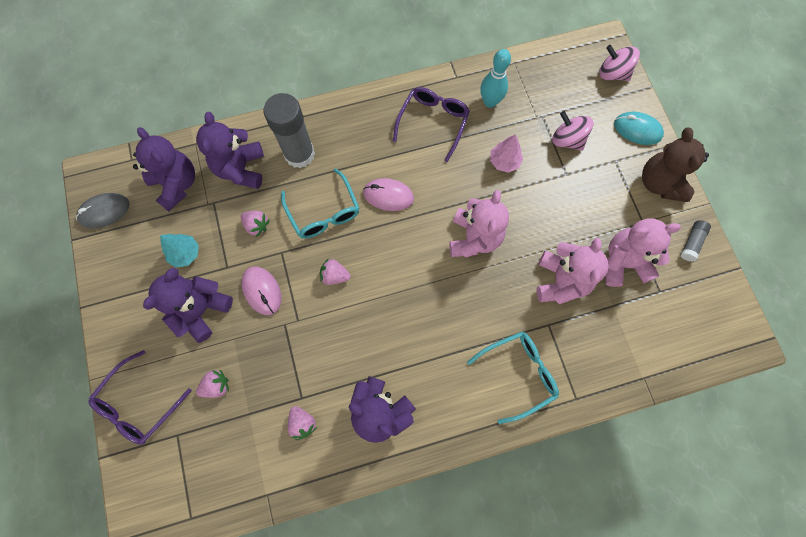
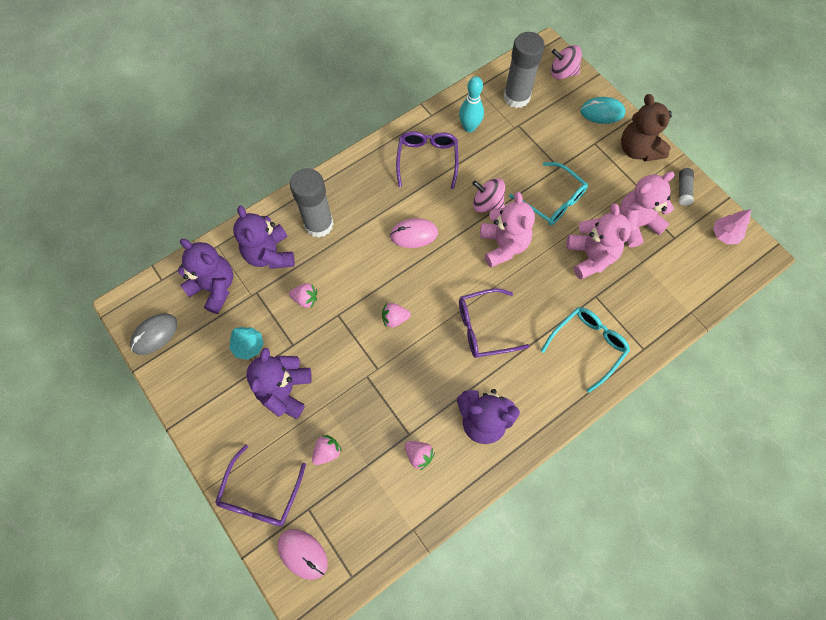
camera: 20 degrees left, 5 degrees down
(262, 291) = (334, 354): pink mouse -> pink mouse (302, 554)
(324, 212) = (362, 267): turquoise glasses -> turquoise glasses (553, 201)
(419, 317) = (483, 328): none -> purple glasses
(504, 161) = (502, 173): pink tree -> pink tree (724, 235)
(552, 85) = (516, 97): none -> grey glue stick
(567, 140) = (548, 139): pink spinning top -> pink spinning top (487, 203)

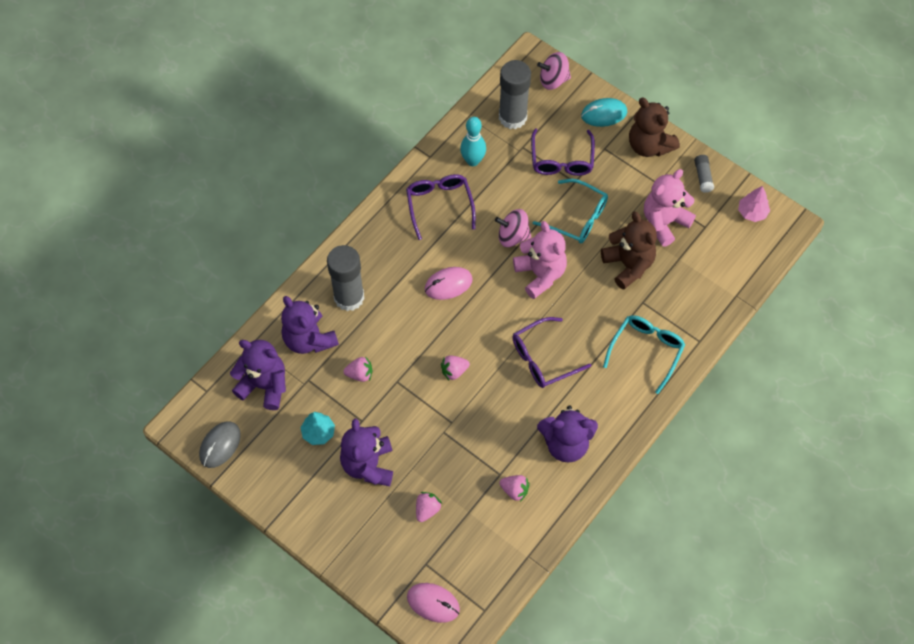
camera: 15 degrees left, 5 degrees down
(260, 495) = (376, 563): purple glasses -> purple glasses (562, 160)
(590, 256) = (628, 265): pink teddy bear -> brown teddy bear

